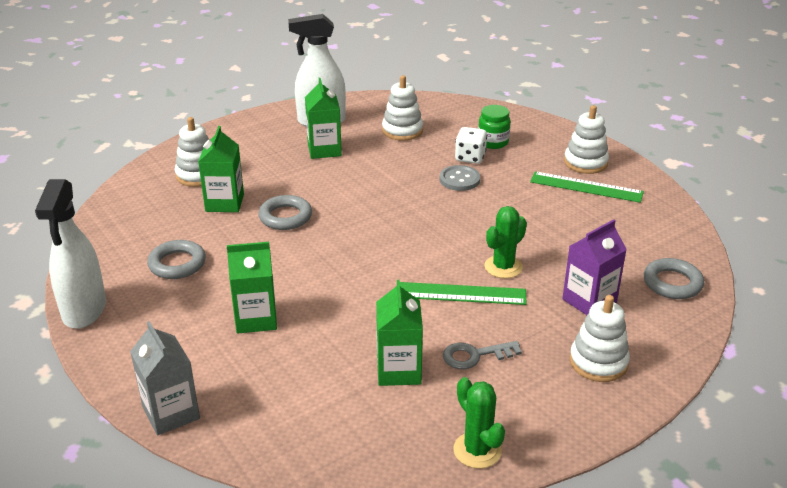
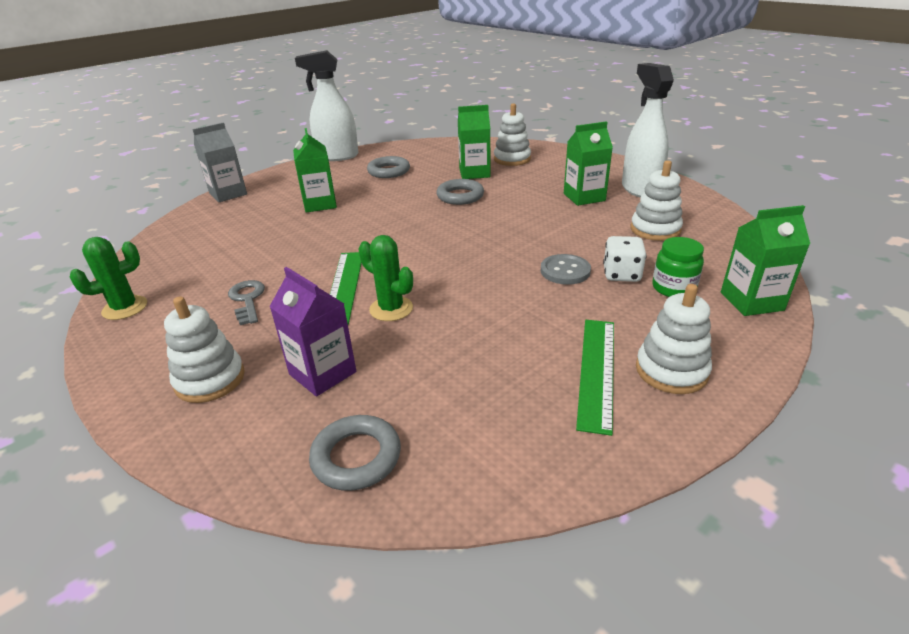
camera: 85 degrees right, 0 degrees up
(398, 370) = (240, 264): green carton -> green carton (751, 301)

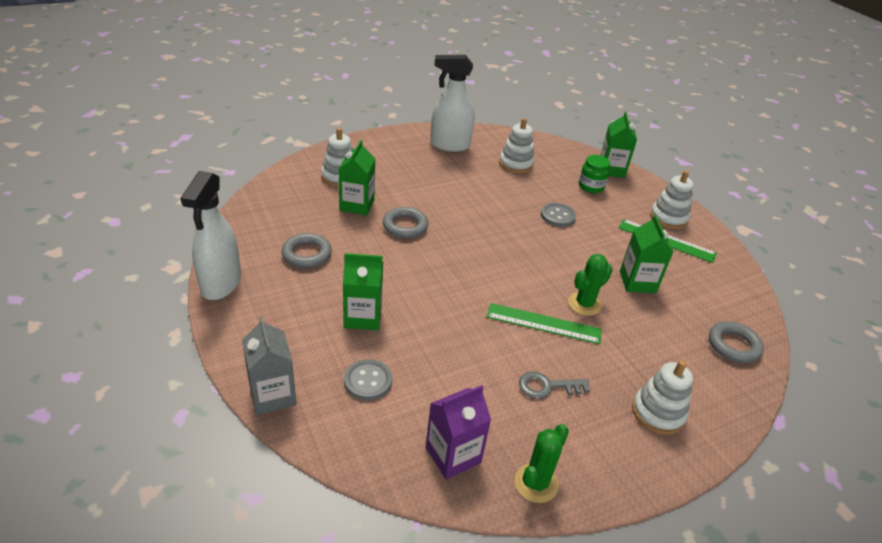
camera: 80 degrees left, 5 degrees up
(125, 308) = (536, 483): green cactus -> green cactus turned 60 degrees clockwise
(245, 220) = (368, 381): none -> grey button
(322, 373) = (656, 350): purple carton -> purple carton (453, 455)
(584, 197) = (448, 171): green carton -> green carton (637, 282)
(621, 274) = (569, 197): white dice -> none

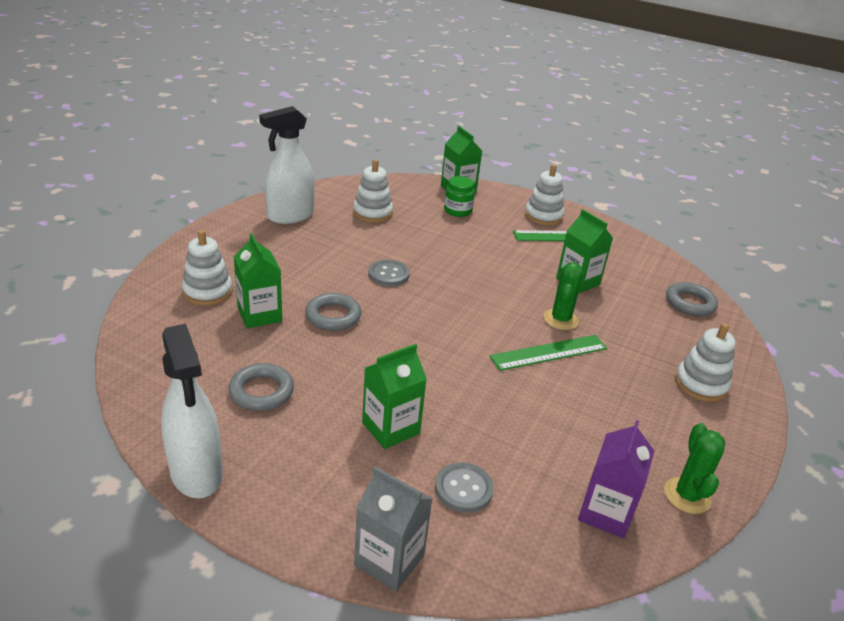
camera: 35 degrees left, 5 degrees down
(547, 386) = (608, 407): grey key -> none
(557, 216) = (459, 249): grey button -> grey button (388, 274)

